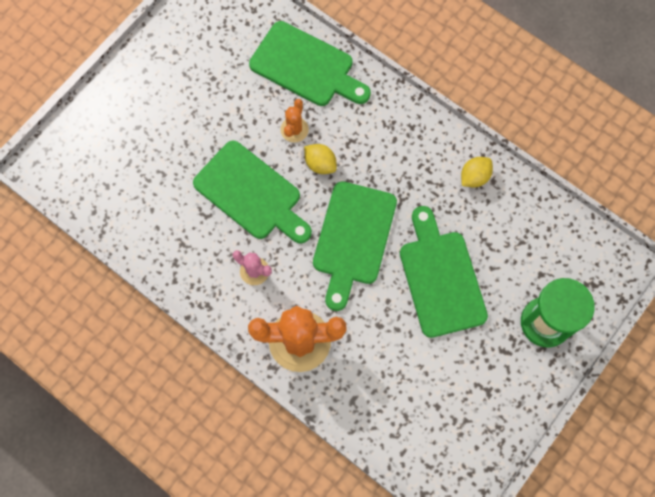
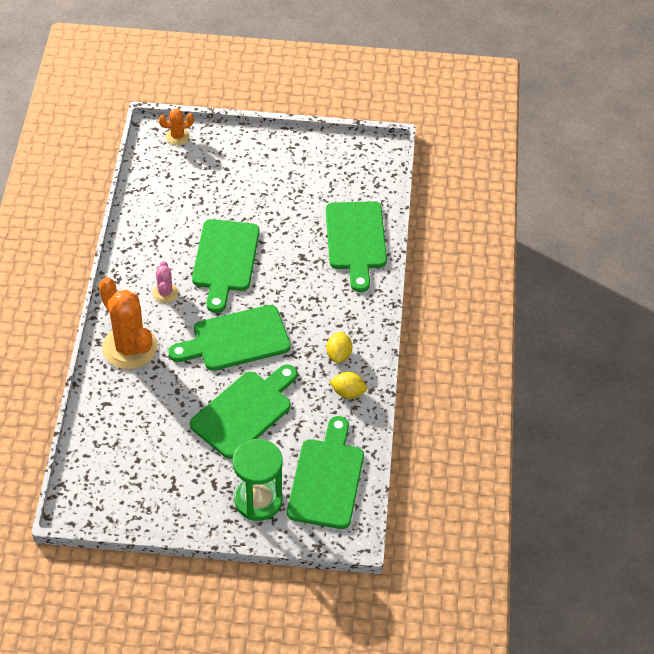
camera: 55 degrees right, 20 degrees down
(294, 129) = (297, 259): orange cactus -> orange cactus (177, 136)
(320, 164) = (281, 289): yellow lemon -> yellow lemon (338, 354)
(556, 250) = (326, 479): none -> green cutting board

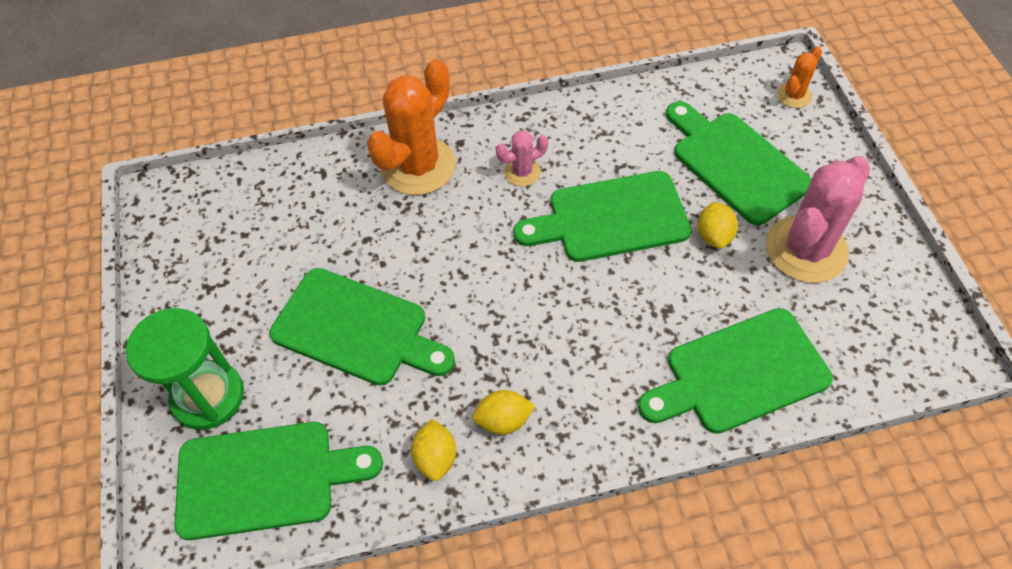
camera: 75 degrees right, 5 degrees up
(177, 136) = (794, 95): orange cactus -> orange cactus turned 75 degrees clockwise
(236, 340) = (477, 277): green cutting board -> green cutting board (735, 163)
(262, 216) = (714, 236): none -> yellow lemon
(292, 179) = (806, 249): none -> pink cactus

